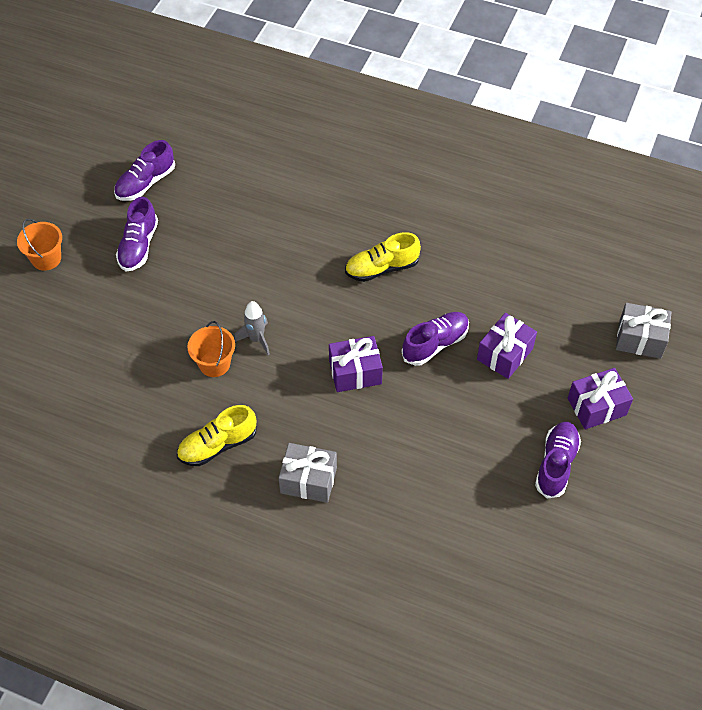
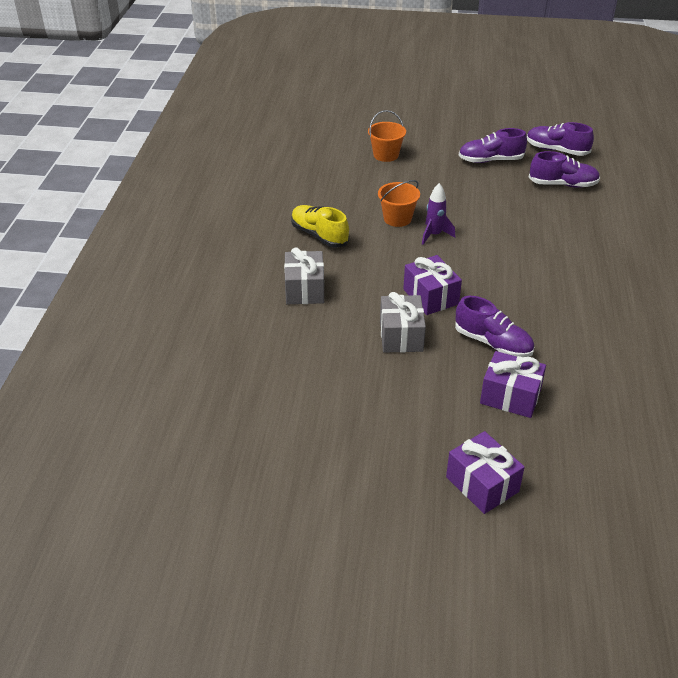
camera: 75 degrees right, 15 degrees down
(46, 258) = (450, 125): orange bucket -> orange bucket (386, 155)
(256, 339) = (434, 235): grey rocket -> purple rocket
(381, 268) = (561, 293): yellow shoe -> none
(556, 464) = (389, 458): purple shoe -> purple shoe (563, 184)
(640, 339) = (603, 515): grey gift -> grey gift (401, 336)

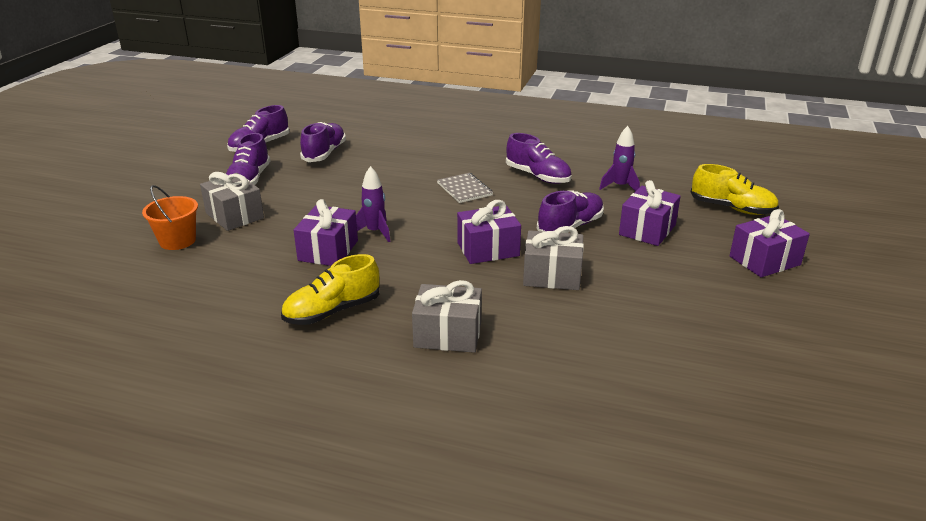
camera: 80 degrees left, 10 degrees down
(397, 218) = (328, 250): orange bucket -> purple gift
(431, 168) = (234, 215): none -> grey gift
(536, 272) = (464, 189): none -> grey notebook
(591, 316) = (538, 176): none -> purple shoe
(594, 468) = (732, 208): none -> yellow shoe
(601, 377) = (620, 187): none -> purple rocket

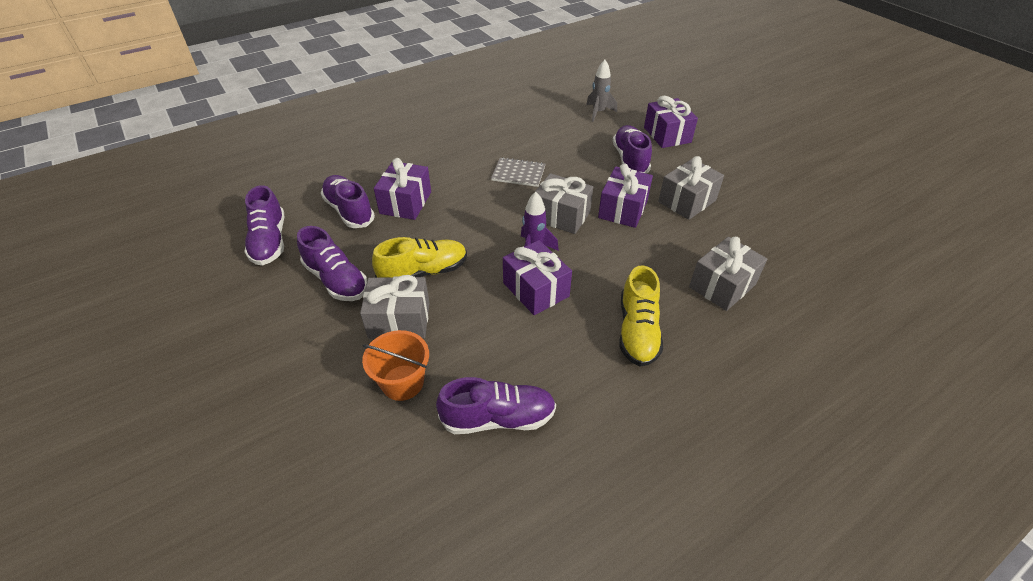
camera: 50 degrees left, 15 degrees up
(435, 227) = (561, 216): none -> grey gift
(538, 176) = (541, 134): purple shoe -> purple shoe (498, 418)
(620, 187) = (598, 112): purple rocket -> grey rocket
(732, 208) = (674, 93): yellow shoe -> yellow shoe (423, 272)
(764, 260) = (744, 119): purple gift -> purple gift (405, 203)

